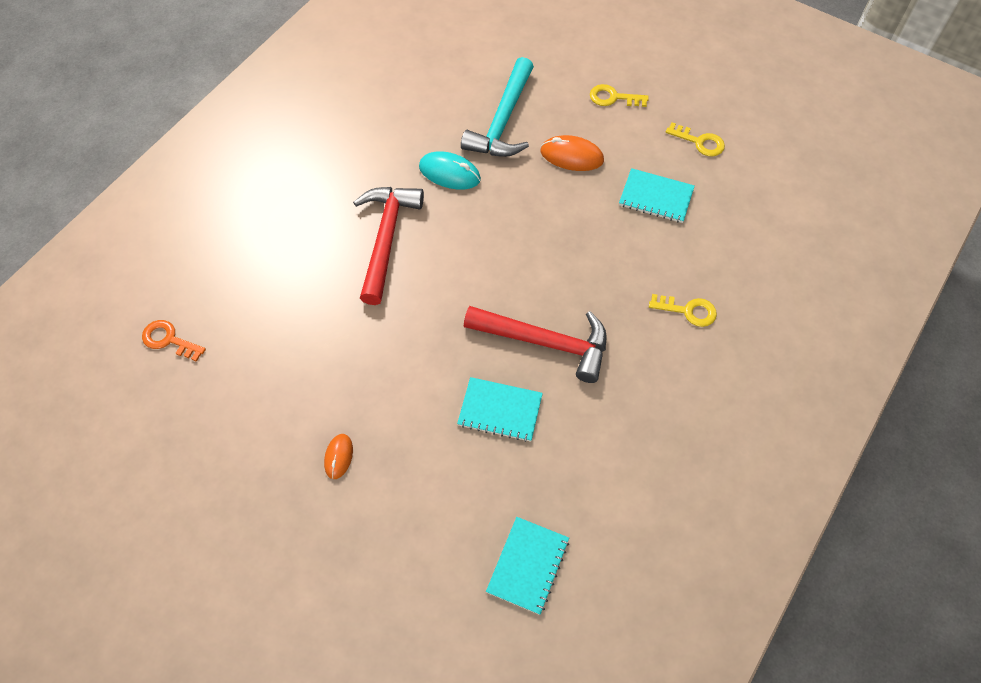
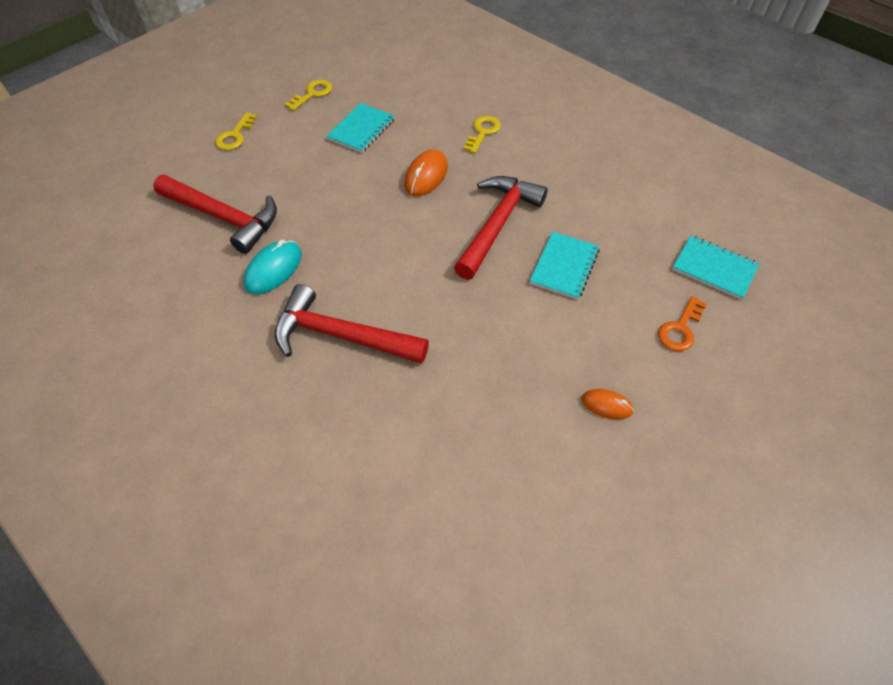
camera: 80 degrees left, 5 degrees down
(168, 340) = (427, 595): orange key -> orange key (680, 329)
(503, 121) = (223, 217): turquoise hammer -> red hammer
(571, 156) = (292, 174): orange mouse -> orange mouse (426, 176)

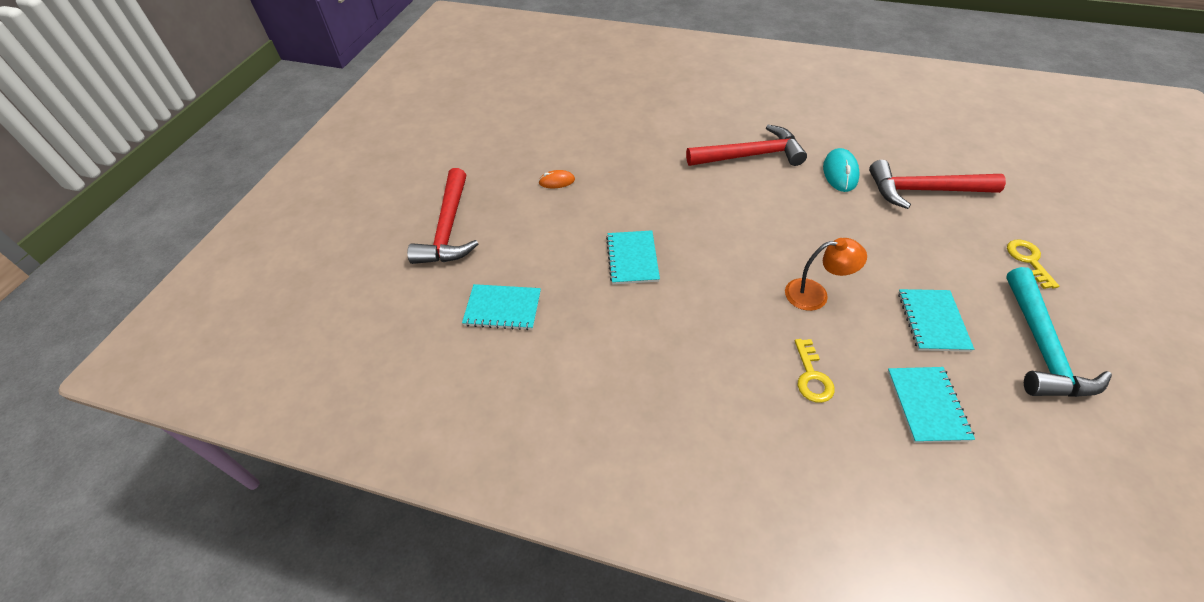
camera: 155 degrees right, 5 degrees down
(312, 94) = (1041, 346): yellow key -> turquoise hammer
(424, 96) = (927, 405): none -> turquoise notebook
(426, 176) = (815, 294): orange mouse -> orange lamp
(497, 225) = (711, 272): red hammer -> red hammer (448, 228)
(680, 329) = (520, 245): orange key -> none

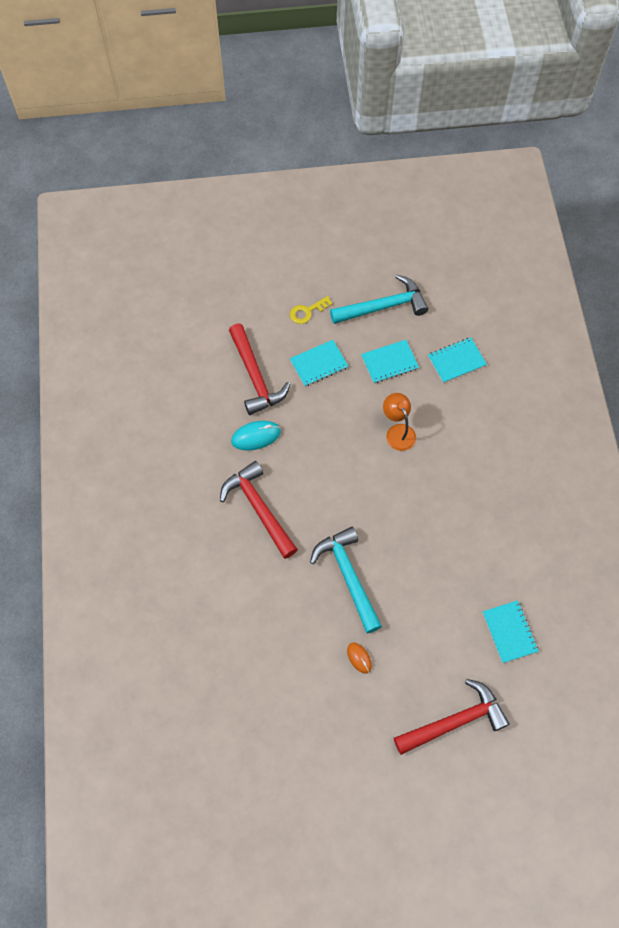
camera: 115 degrees left, 15 degrees up
(632, 258) = (420, 560): turquoise notebook -> turquoise notebook (319, 364)
(644, 197) = (348, 576): none -> turquoise hammer
(812, 376) = (467, 422): yellow key -> none

